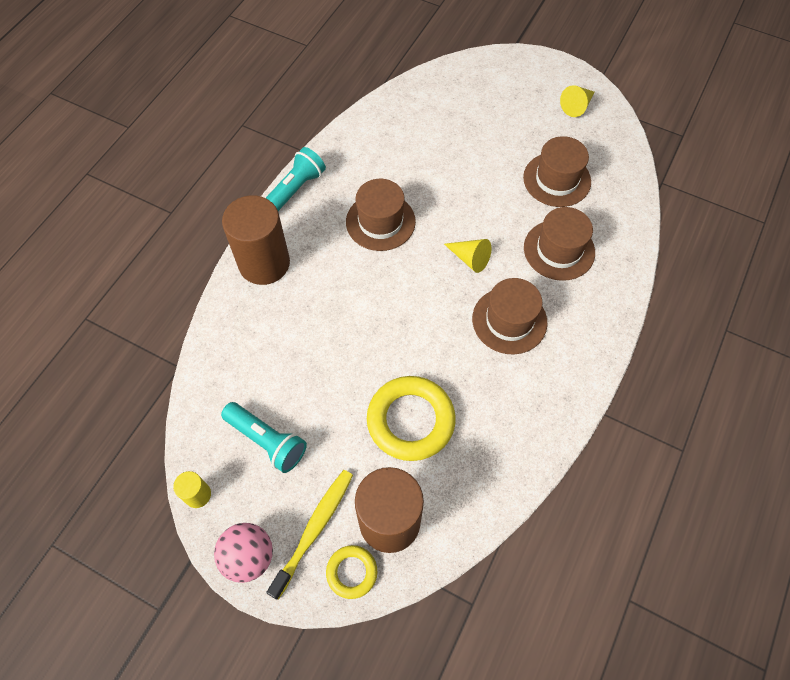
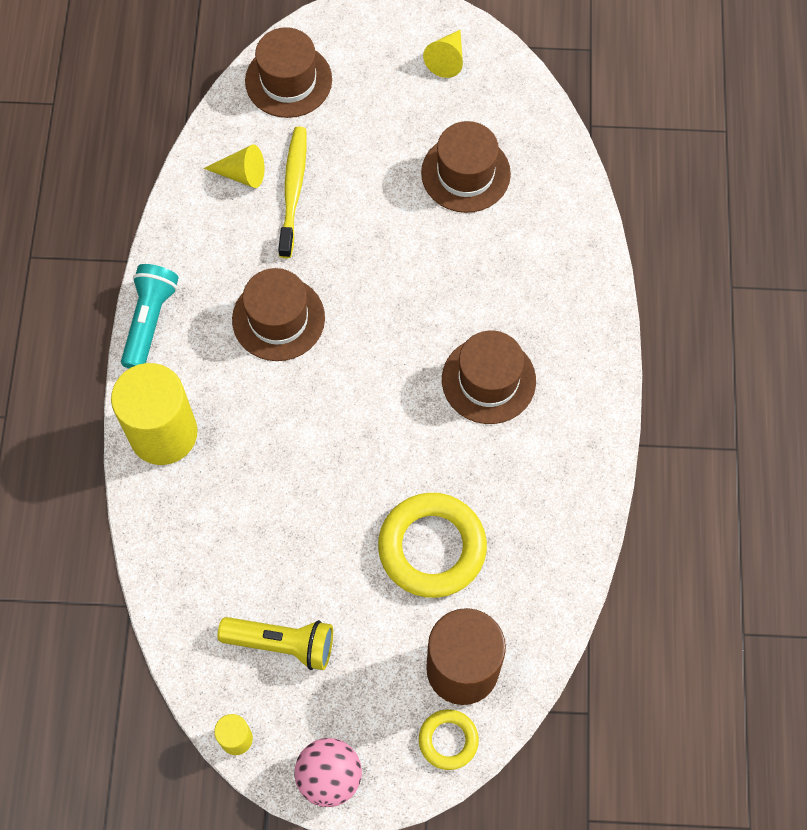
camera: 25 degrees left, 5 degrees up
(264, 263) = (163, 433): brown cylinder -> yellow cylinder
(267, 441) = (282, 643): turquoise flashlight -> yellow flashlight
(314, 529) = (385, 715): yellow toothbrush -> yellow toothbrush (293, 190)
(470, 259) = (408, 322): yellow cone -> yellow cone (242, 174)
(559, 250) = (507, 266): brown hat -> brown hat (288, 80)

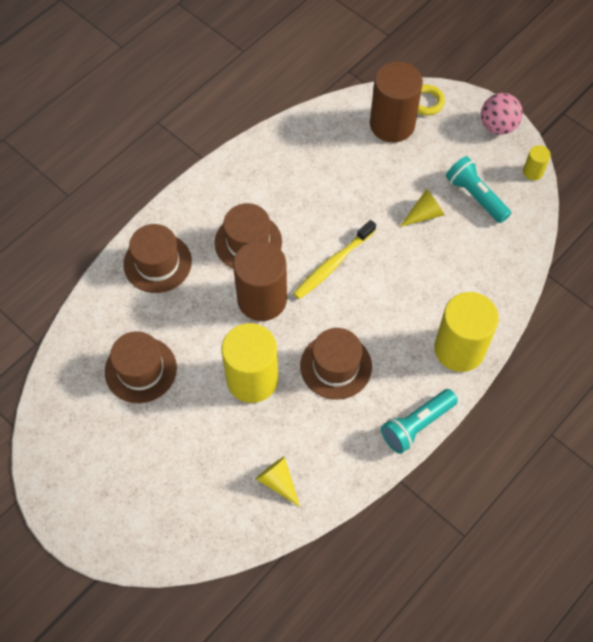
camera: 140 degrees left, 5 degrees down
(282, 643) = (475, 196): yellow flashlight -> turquoise flashlight
(288, 80) = (188, 529): brown hat -> brown hat (157, 263)
(293, 190) = (255, 443): yellow toothbrush -> yellow toothbrush (332, 264)
(350, 244) = (252, 379): none -> yellow cylinder
(415, 330) = (262, 299): none -> brown cylinder
(432, 547) = (358, 185): yellow ring -> none
(447, 59) = (72, 458): yellow cone -> yellow cone (424, 214)

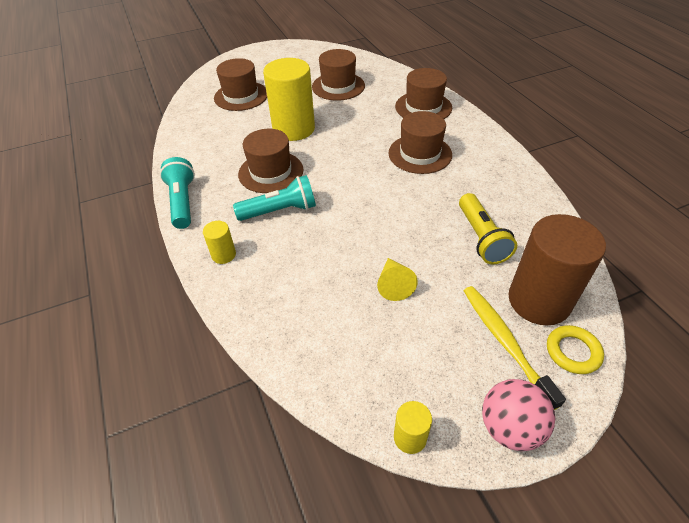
camera: 115 degrees right, 15 degrees down
(204, 478) = (241, 96): none -> brown hat
(262, 299) = (359, 149): brown cylinder -> none
(278, 482) = (209, 123): yellow cone -> none
(332, 264) = (369, 197): yellow toothbrush -> yellow toothbrush (504, 342)
(345, 169) = (481, 238): none -> yellow flashlight
(459, 349) = (223, 255): yellow cylinder -> yellow cylinder, size x0.45
(475, 196) = (397, 345): turquoise flashlight -> turquoise flashlight (280, 211)

